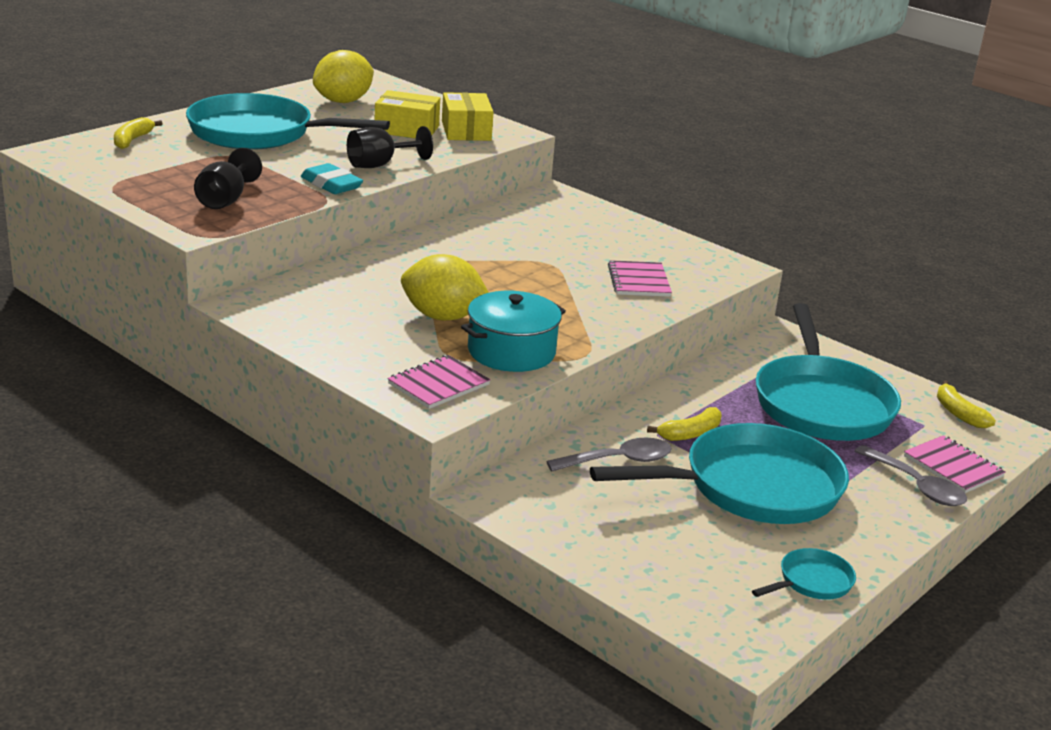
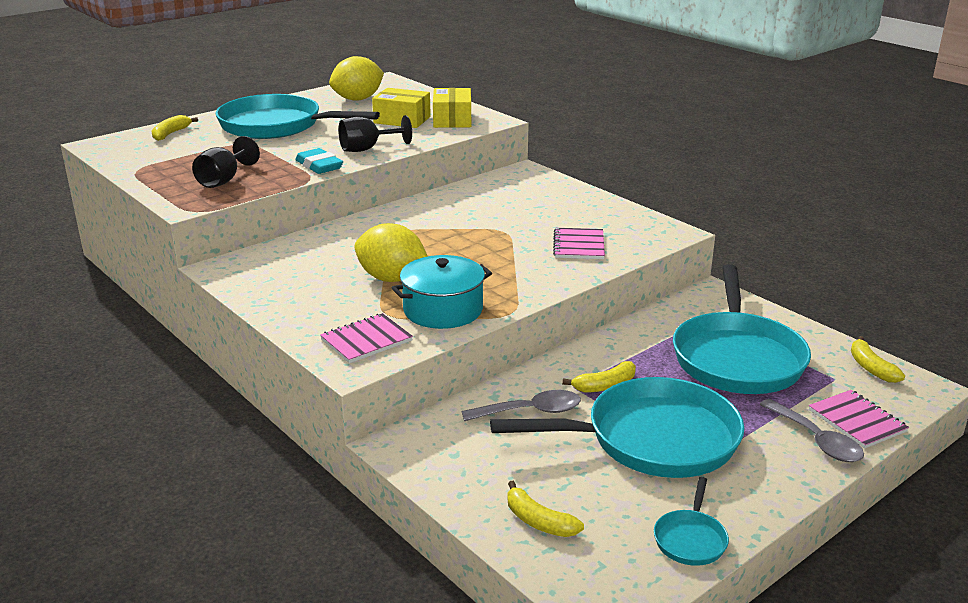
camera: 10 degrees right, 0 degrees up
(656, 569) = (538, 521): none -> yellow banana
(811, 582) = (690, 539): turquoise pan -> turquoise pan turned 135 degrees clockwise

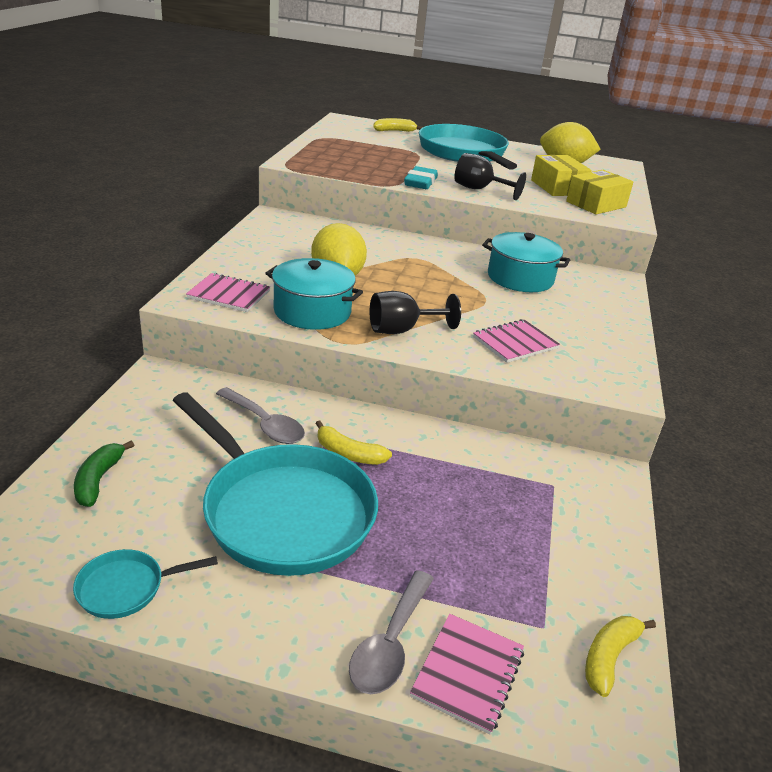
camera: 50 degrees right, 5 degrees up
(224, 180) = (347, 162): black goblet -> black goblet (402, 330)
(483, 205) = (520, 278): none -> turquoise pot
(538, 521) = (98, 480): yellow banana -> green banana
(737, 357) = (499, 529): turquoise pan -> none

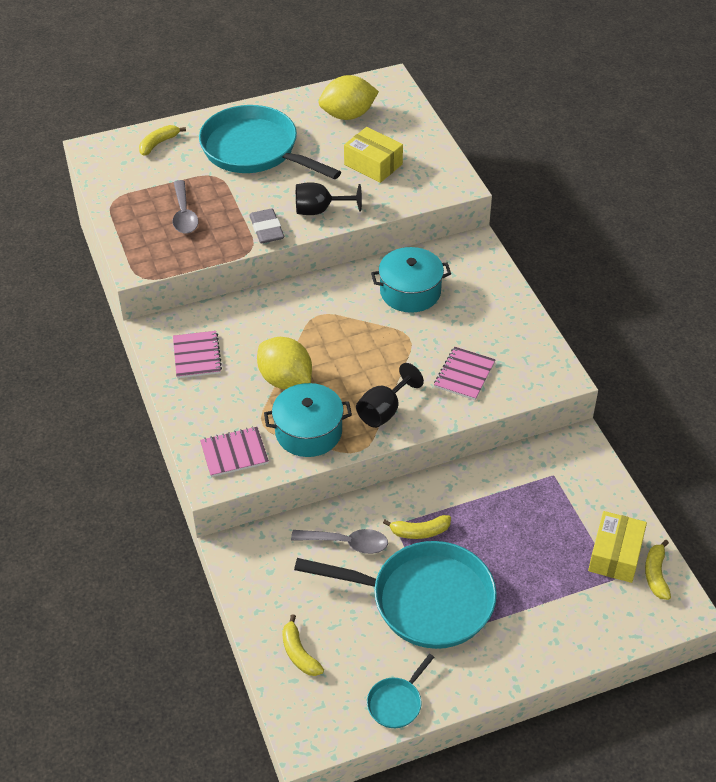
camera: 30 degrees left, 15 degrees up
(98, 480) = (299, 653): green banana -> yellow banana
(390, 644) = (552, 639): grey spoon -> grey spoon (184, 214)
(420, 182) = (267, 229): turquoise eraser -> grey eraser
(468, 673) = (600, 629): pink notebook -> pink notebook (197, 356)
(596, 204) = (420, 175): yellow box -> yellow box (615, 555)

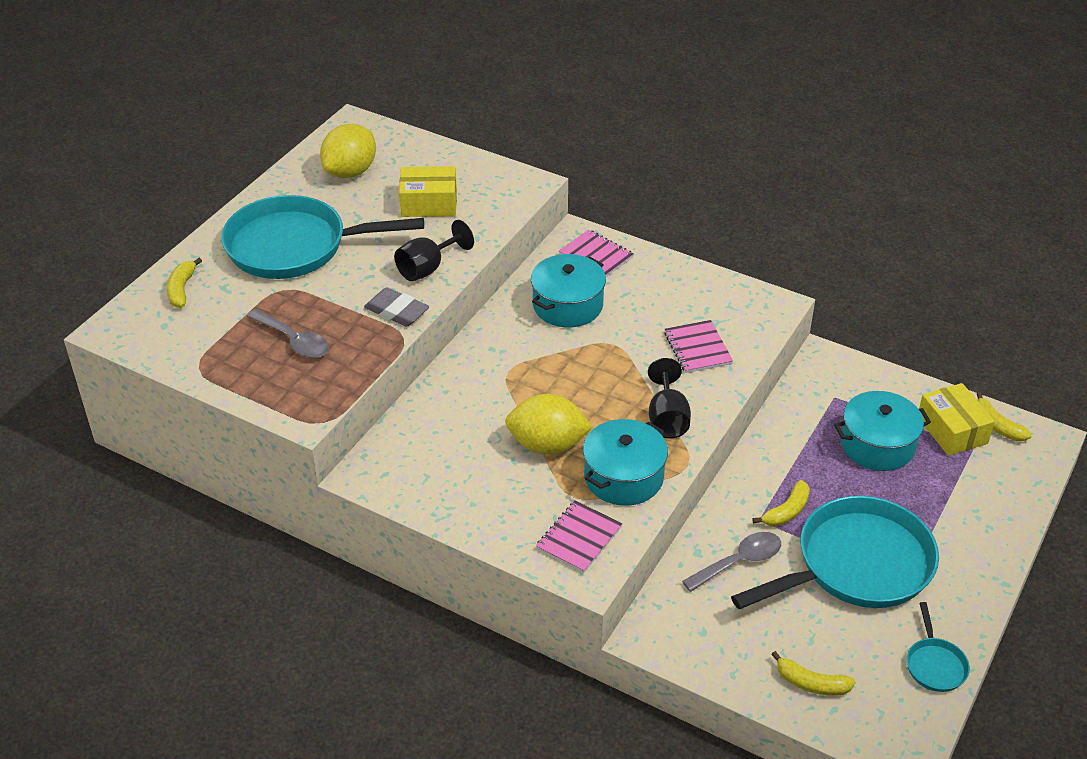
camera: 40 degrees left, 5 degrees down
(197, 356) = (435, 474): pink notebook -> pink notebook (596, 256)
(543, 529) = (877, 445): none -> turquoise pot

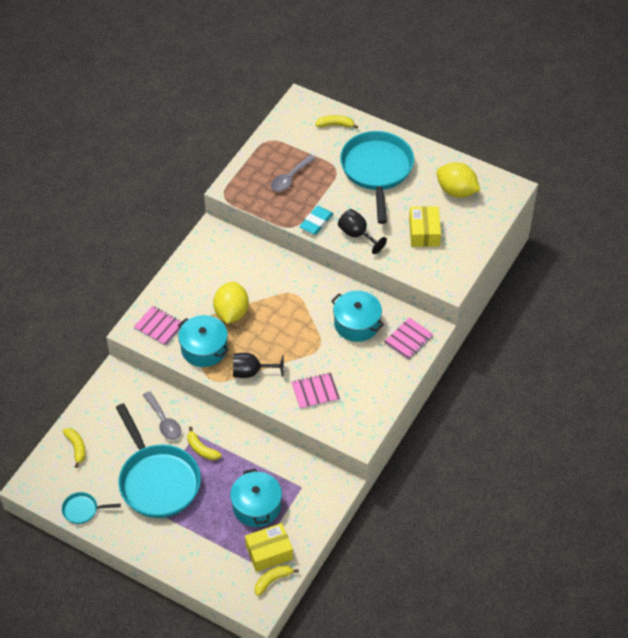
camera: 90 degrees right, 10 degrees up
(397, 311) = (316, 222): grey eraser -> turquoise eraser
(811, 683) = (76, 448): yellow banana -> yellow banana turned 135 degrees clockwise

